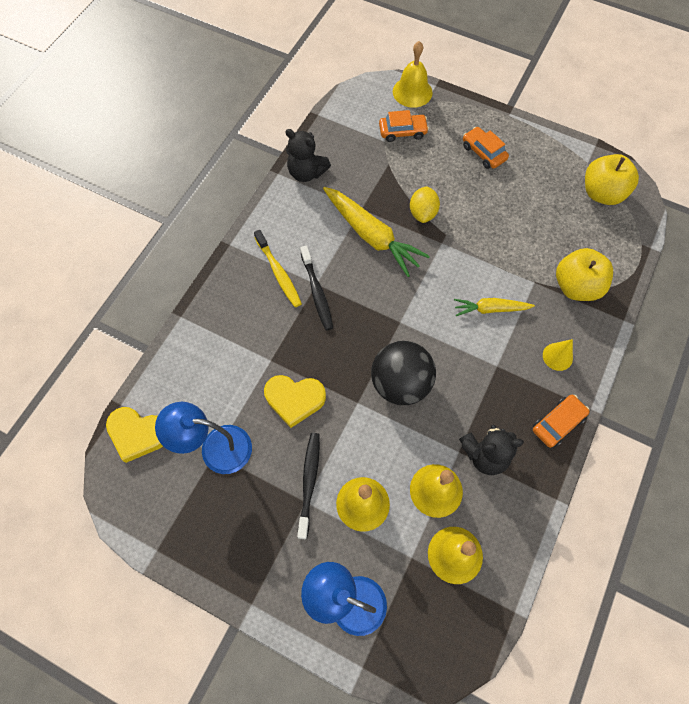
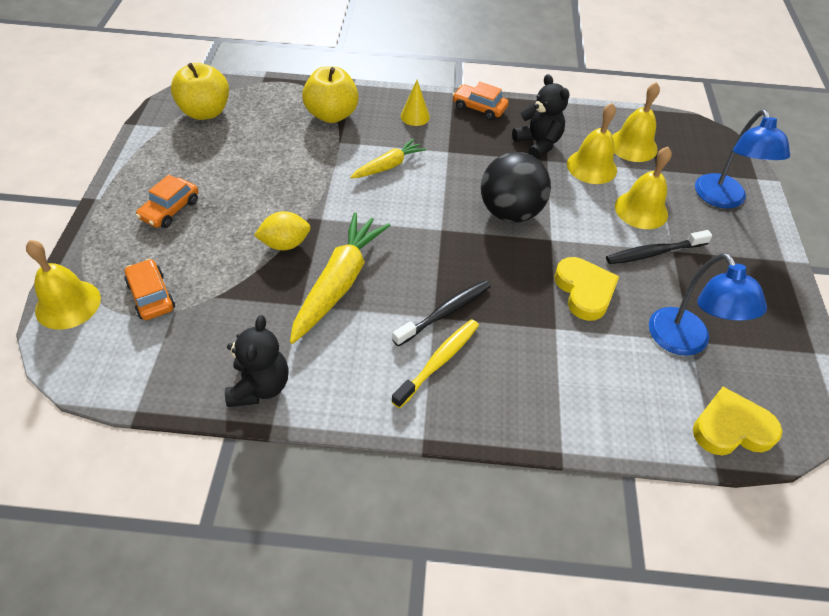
camera: 115 degrees left, 15 degrees down
(138, 434) = (731, 428): yellow heart -> yellow heart turned 90 degrees counterclockwise
(490, 309) = (388, 166): yellow carrot -> yellow carrot turned 105 degrees counterclockwise

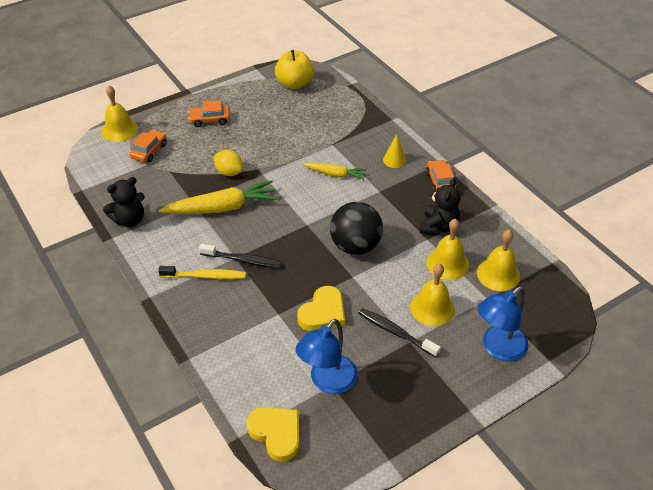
camera: 55 degrees right, 5 degrees down
(332, 115) = (352, 128): yellow apple -> none

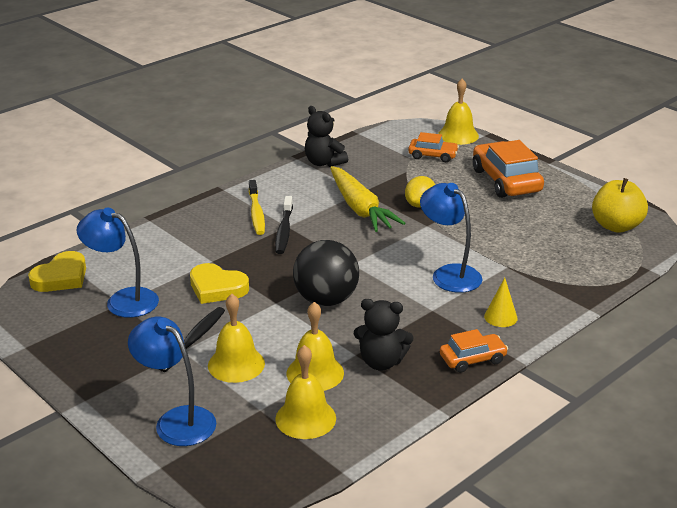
camera: 80 degrees right, 15 degrees down
(210, 120) = (506, 181): orange car -> orange car, size x1.79
(335, 174) = (449, 274): yellow carrot -> blue lamp

